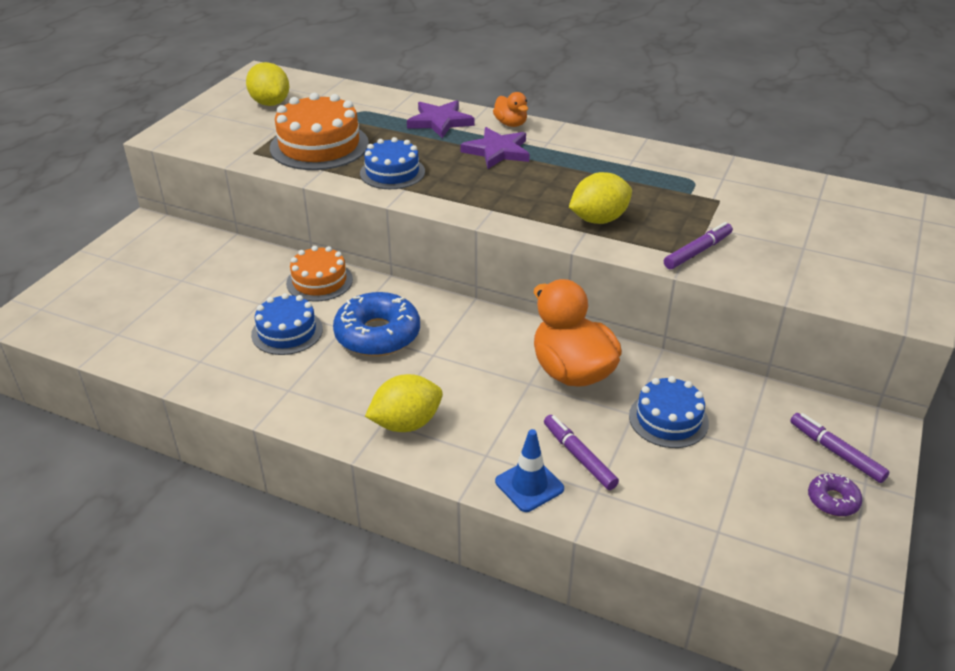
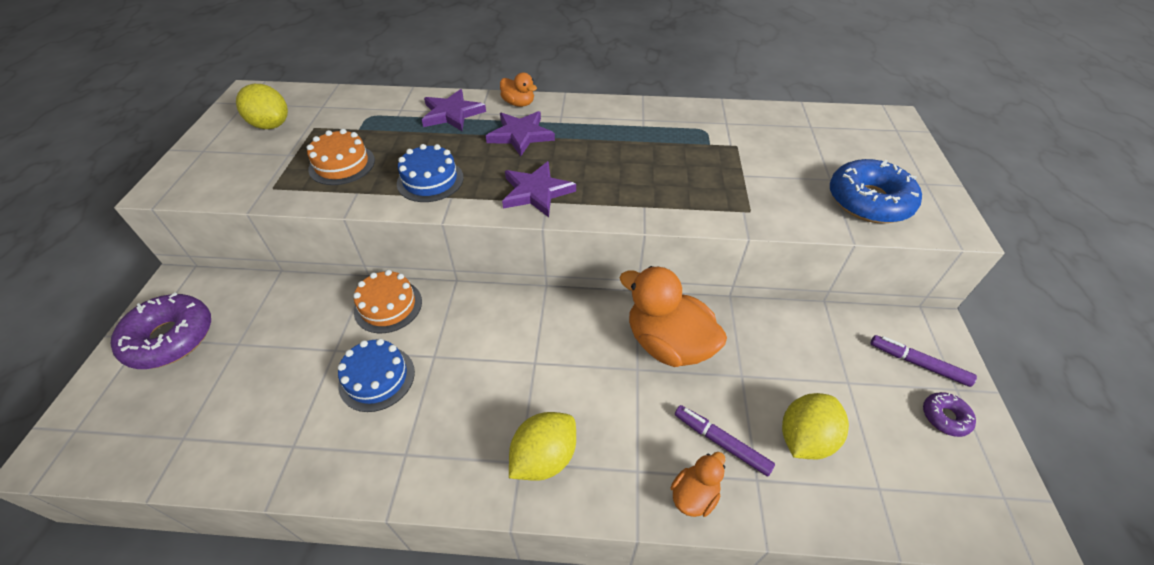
camera: 20 degrees left, 10 degrees up
(129, 263) = (170, 338): none -> purple donut
(319, 145) = (342, 164): orange cake -> orange cake, size x0.63
(377, 334) = (471, 354): blue donut -> blue donut (869, 201)
(486, 200) = (536, 192): none -> purple star
(529, 485) = (694, 495): blue traffic cone -> orange duck
(598, 219) = (648, 190): yellow lemon -> yellow lemon (805, 438)
(668, 419) = (773, 372): blue cake -> none
(697, 251) = (751, 205): purple marker -> none

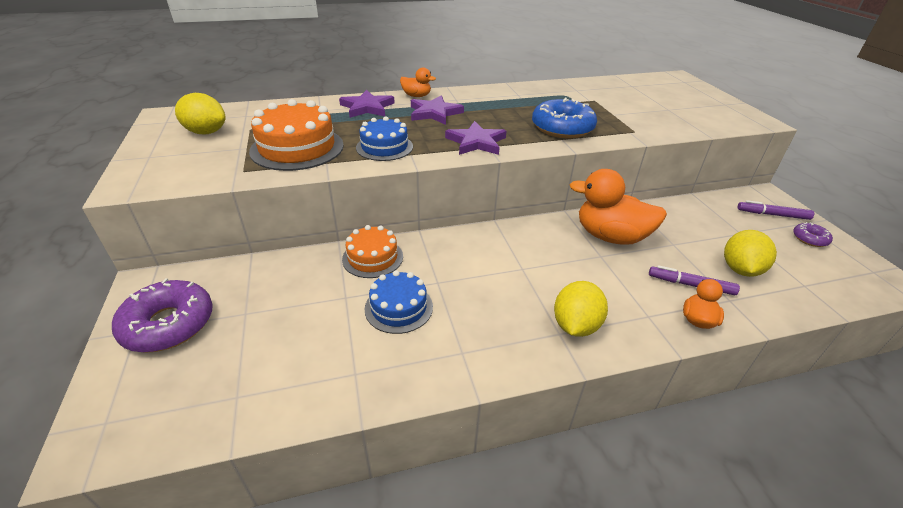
camera: 20 degrees left, 10 degrees down
(342, 164) = (297, 148): orange cake -> orange cake, size x1.58
(869, 201) = (701, 116): blue donut -> blue donut (562, 128)

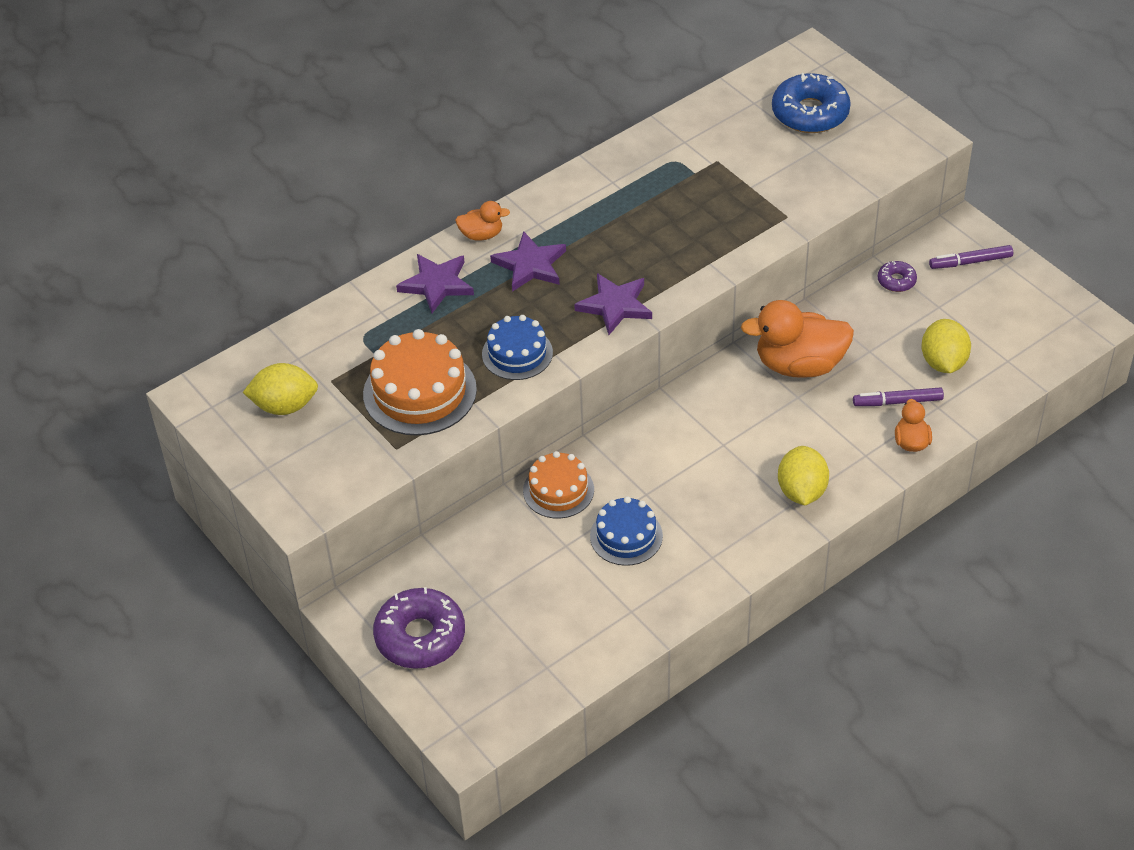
camera: 20 degrees left, 10 degrees up
(562, 128) = (701, 240): blue donut -> blue donut (810, 113)
(809, 239) = (1012, 288): purple donut -> purple donut (896, 281)

